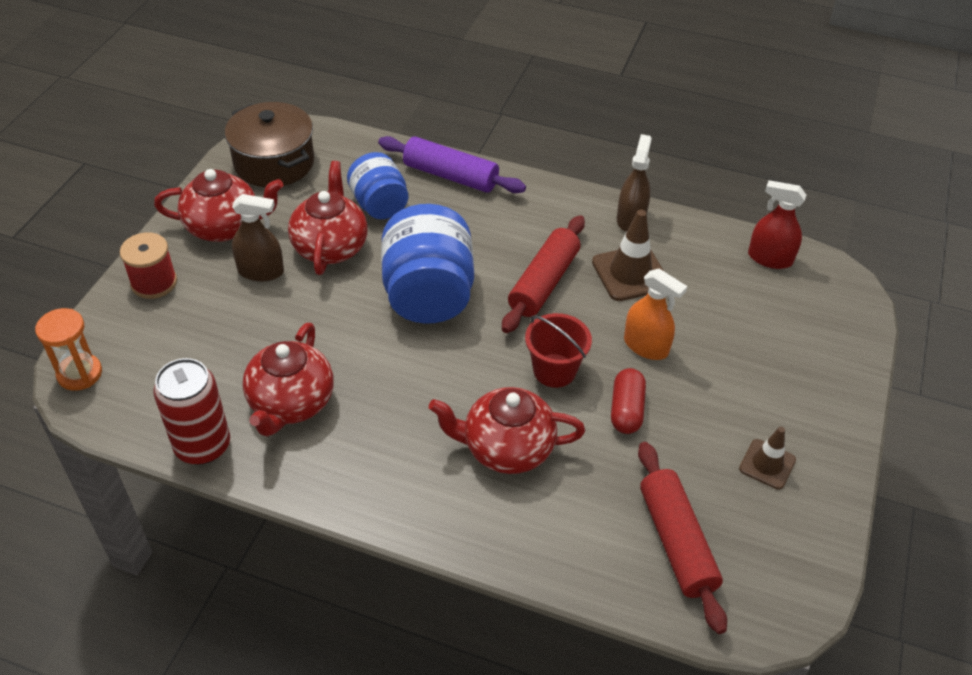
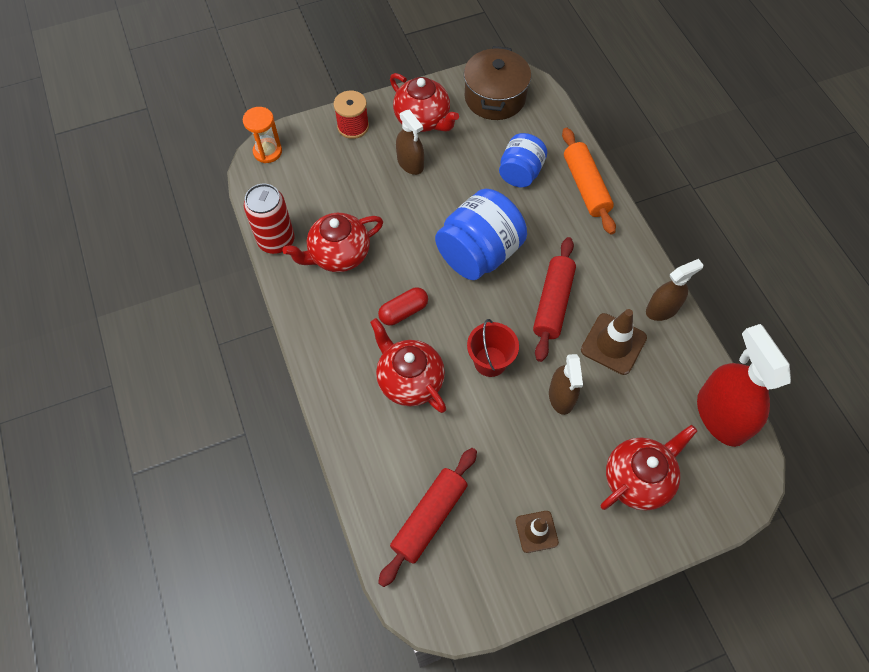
camera: 50 degrees right, 15 degrees up
(330, 247) = (462, 178): red teapot -> red teapot (638, 478)
(450, 176) = (585, 186): purple rolling pin -> orange rolling pin
(543, 283) = (553, 303): red rolling pin -> red rolling pin turned 60 degrees counterclockwise
(626, 410) = (499, 422): red capsule -> red capsule (403, 311)
(646, 346) = (561, 396): orange spray bottle -> brown spray bottle
(770, 258) = (721, 416): red spray bottle -> red spray bottle, size x1.69

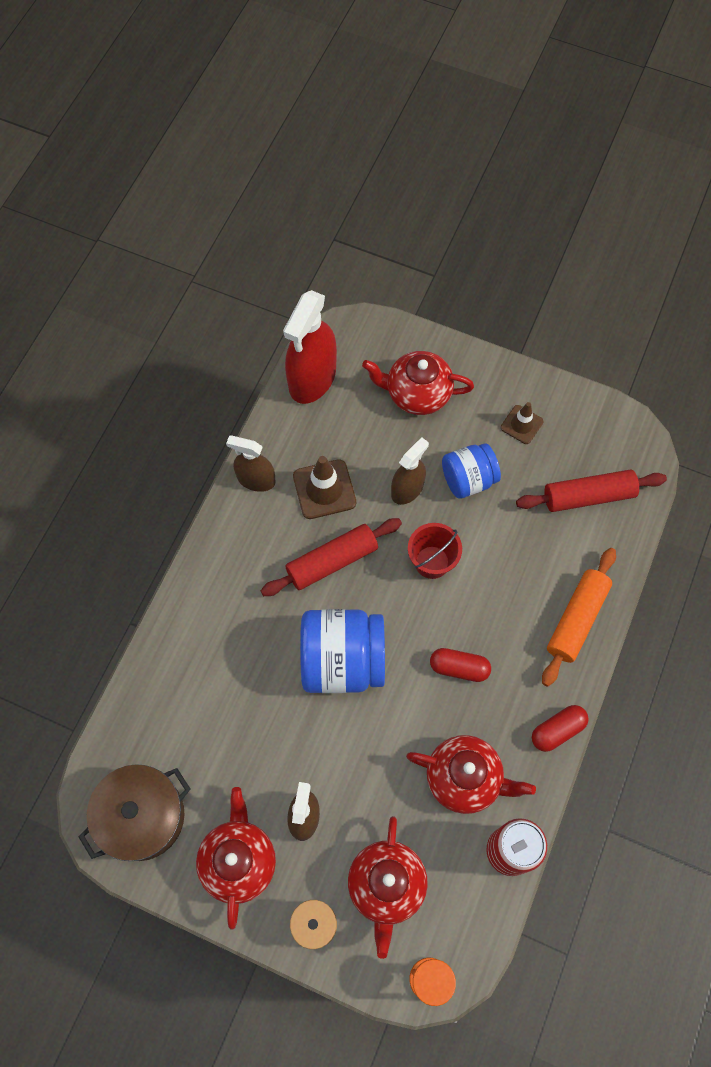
camera: 135 degrees left, 5 degrees up
(305, 329) = (557, 730): none -> red capsule
(409, 380) = (510, 605): red teapot -> red teapot (386, 886)
(520, 173) = (219, 705): blue jar -> blue jar (468, 479)
(585, 186) = (181, 635): orange rolling pin -> orange rolling pin (576, 619)

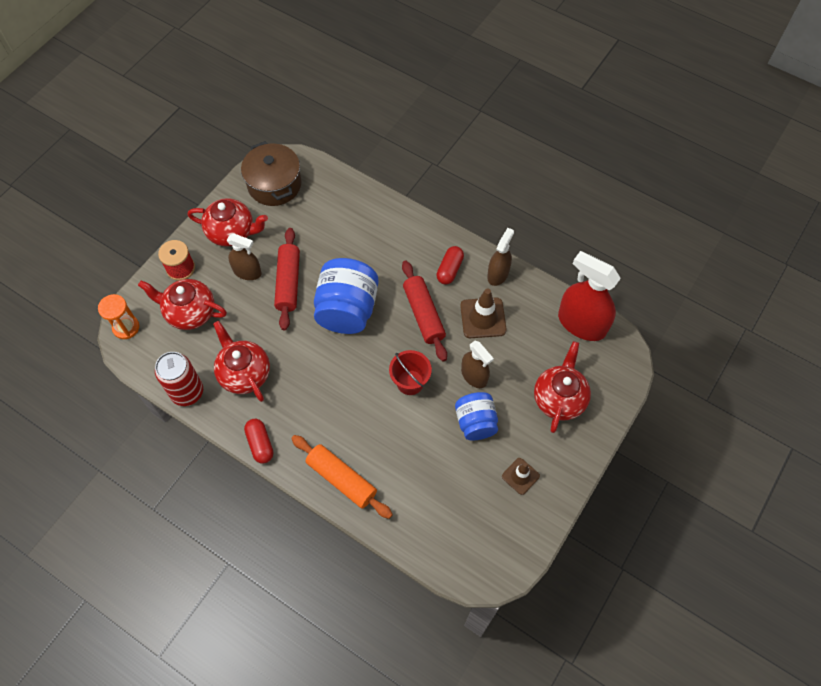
camera: 100 degrees right, 5 degrees down
(459, 668) = (323, 385): red capsule -> red capsule (449, 270)
(465, 778) = (244, 373): red teapot -> red teapot turned 120 degrees clockwise
(588, 496) = (446, 515): red rolling pin -> red rolling pin (288, 283)

